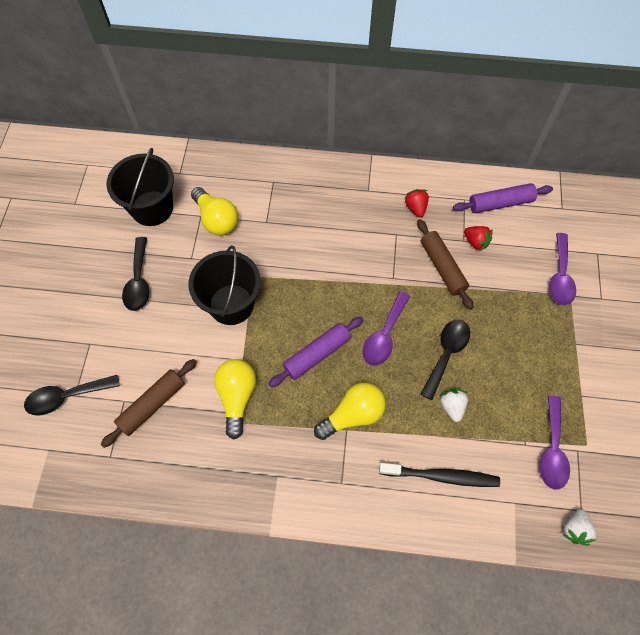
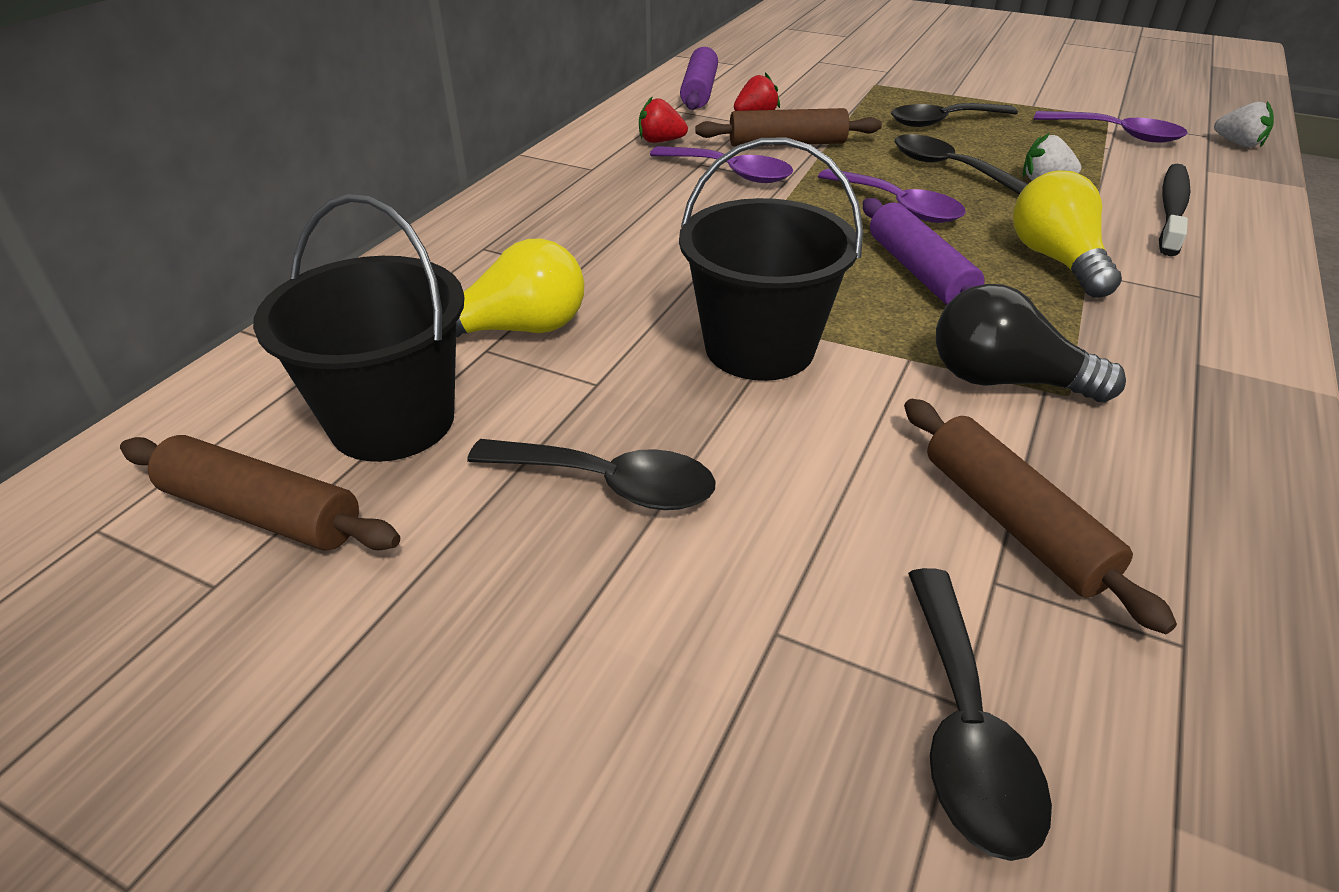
camera: 70 degrees left, 25 degrees down
(103, 198) = (262, 512): none -> brown rolling pin
(237, 397) = (1004, 381): yellow light bulb -> black light bulb
(519, 343) = (942, 122): none -> black spoon
(560, 276) = (843, 83): purple spoon -> purple spoon (731, 173)

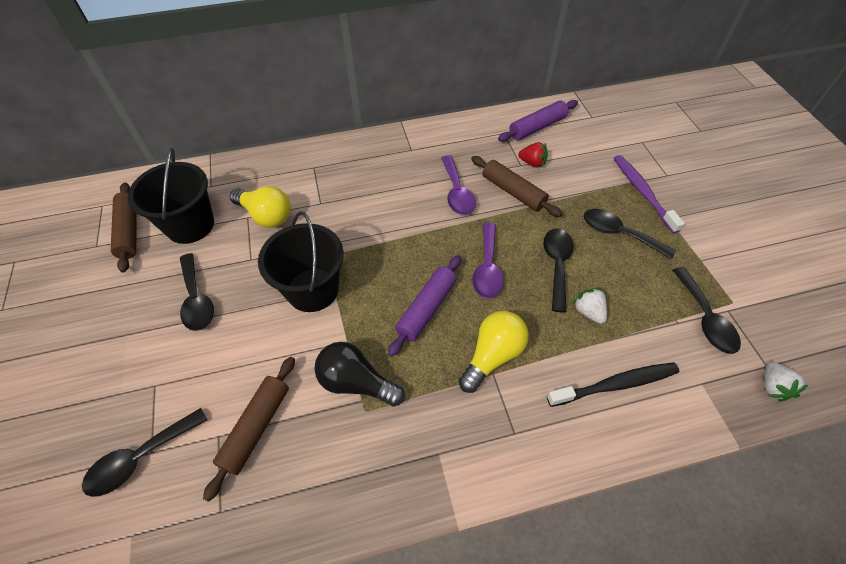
camera: 50 degrees right, 15 degrees up
(660, 141) = (463, 151): red strawberry -> none
(896, 89) = (642, 192): none -> purple toothbrush
(1004, 381) = (356, 382): black light bulb -> black light bulb turned 45 degrees counterclockwise
(1117, 134) = (705, 318): purple spoon -> black spoon

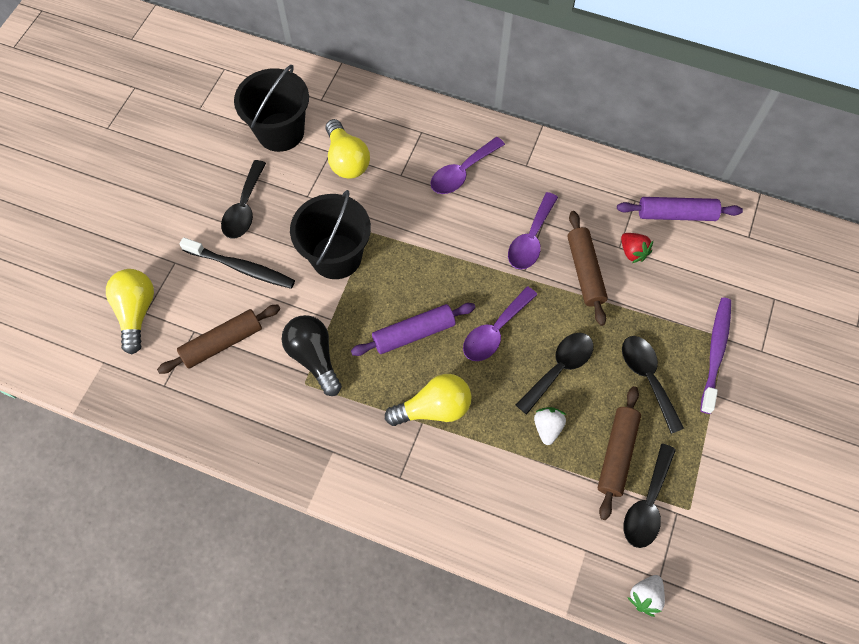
camera: 35 degrees right, 10 degrees up
(129, 231) = (231, 109): brown rolling pin -> brown rolling pin (616, 454)
(140, 458) = (136, 312): black spoon -> yellow light bulb
(368, 177) = (462, 172): none -> purple spoon
(615, 384) = (512, 499): black toothbrush -> black toothbrush (241, 267)

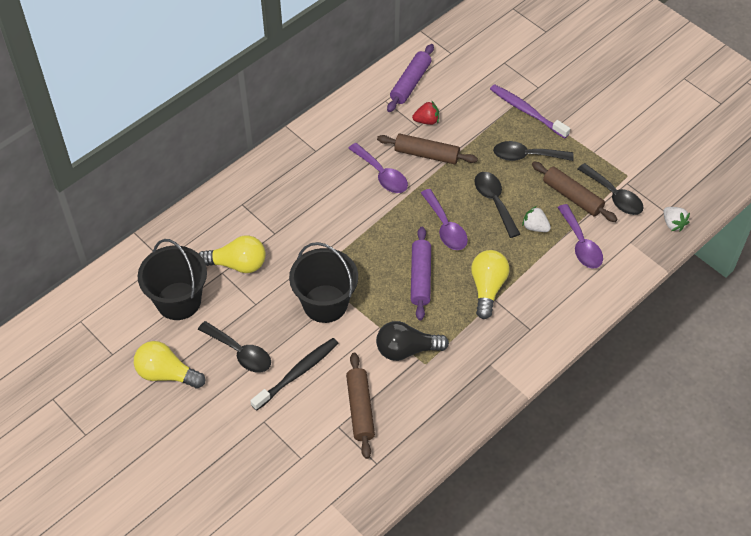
camera: 65 degrees left, 10 degrees down
(136, 312) = (297, 464): yellow light bulb -> yellow light bulb (166, 374)
(462, 172) = (297, 193): purple spoon -> purple spoon (581, 244)

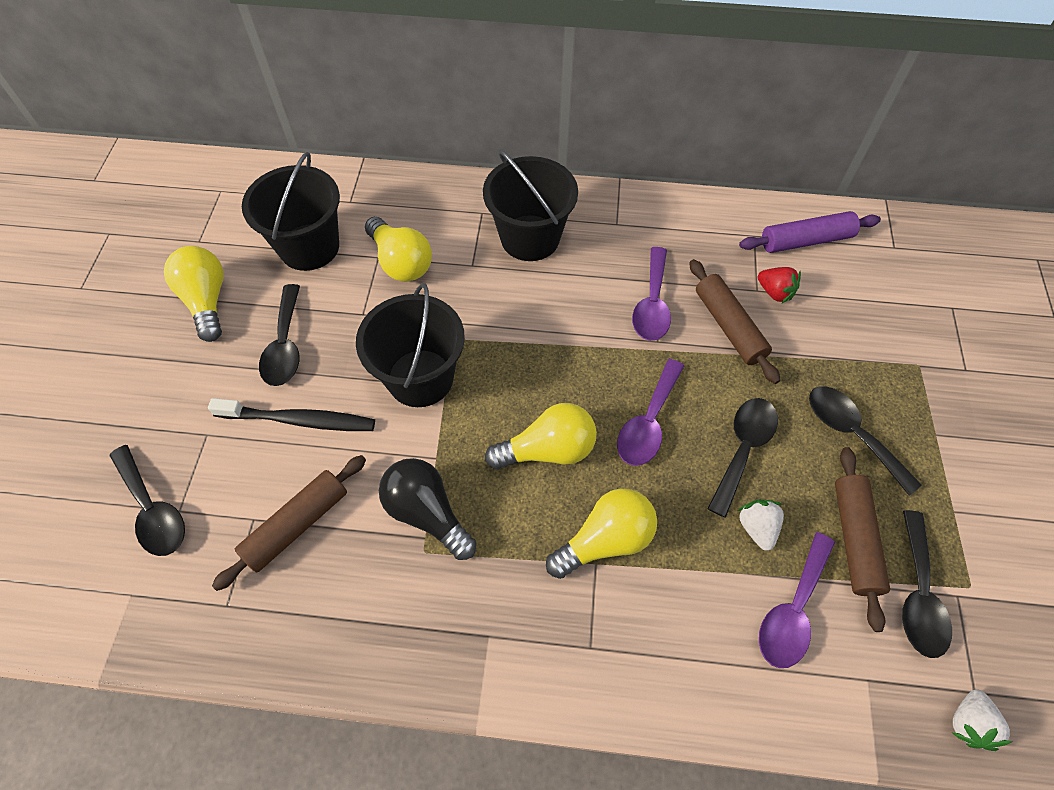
camera: 50 degrees right, 5 degrees up
(284, 195) = (530, 238): none -> black bucket
(289, 469) = (153, 510): none -> black spoon
(420, 277) = (548, 450): purple rolling pin -> yellow light bulb
(527, 111) = (916, 384): purple toothbrush -> none

